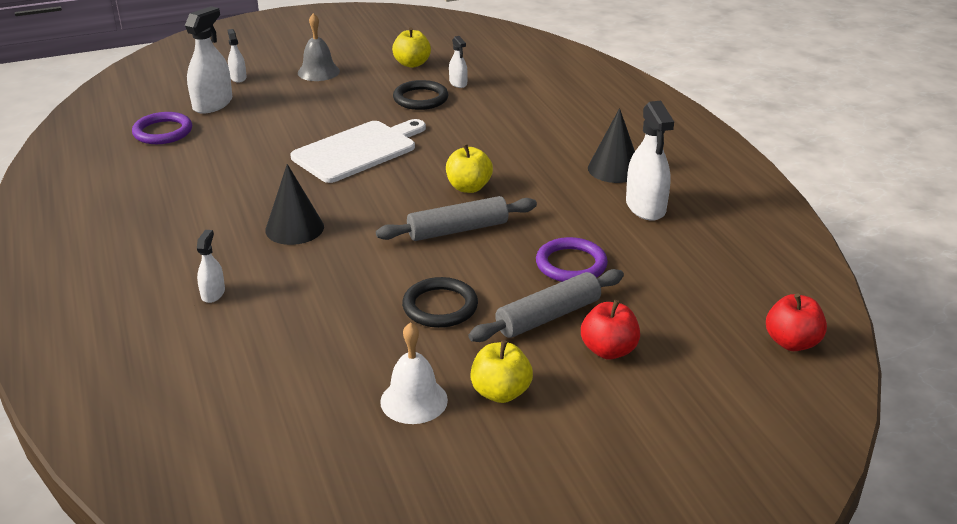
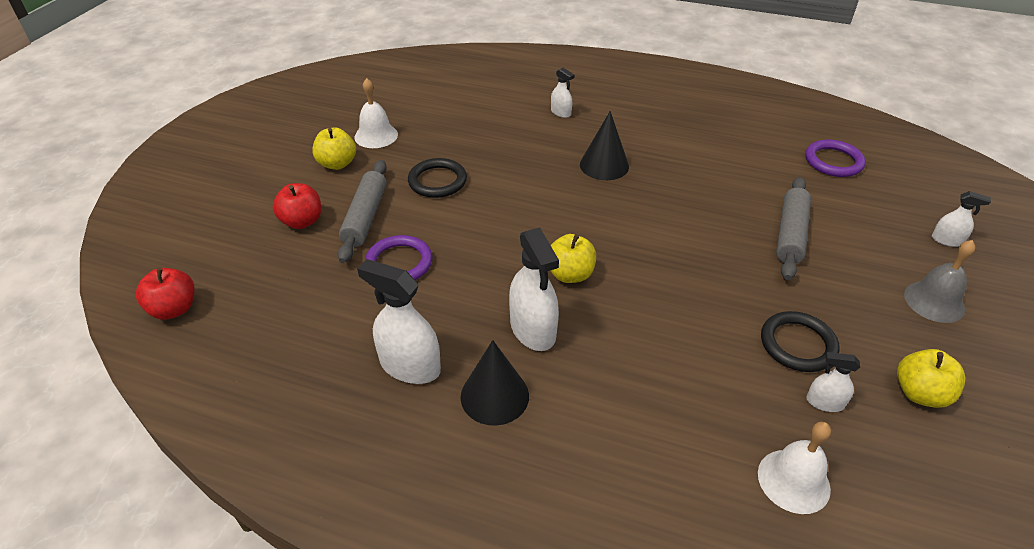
camera: 130 degrees right, 10 degrees up
(212, 104) = (881, 203): white spray bottle -> white spray bottle (533, 329)
(358, 150) = (704, 245): white cutting board -> none
(458, 230) = (513, 234): grey rolling pin -> grey rolling pin (790, 234)
(525, 79) = (793, 481): none -> white bell

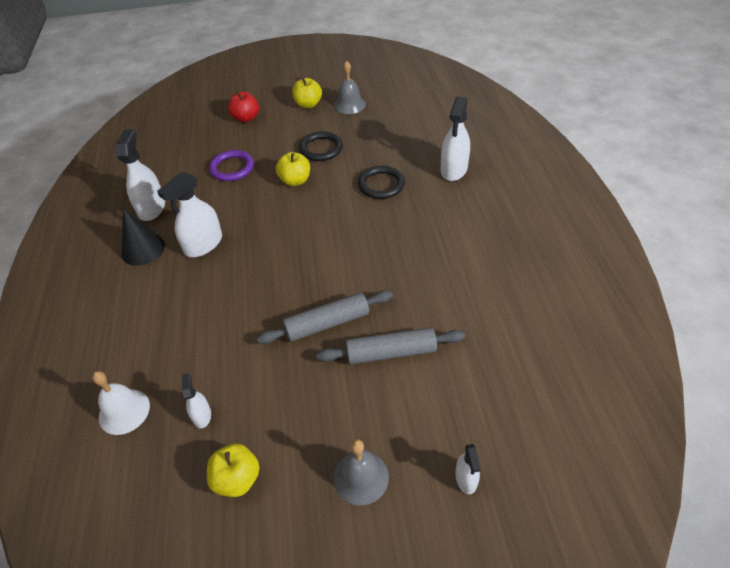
camera: 65 degrees right, 5 degrees up
(174, 309) = (156, 114): red apple -> none
(365, 217) = (265, 138): grey rolling pin -> grey rolling pin (327, 323)
(376, 135) = (349, 104): white bell -> grey bell
(561, 112) = (454, 169): white spray bottle -> white spray bottle, size x1.89
(570, 274) = (264, 242): yellow apple -> yellow apple (295, 180)
(604, 165) = (402, 216): black cone -> none
(798, 344) = (255, 386): black ring -> black ring (381, 185)
(833, 161) = (533, 361): purple ring -> none

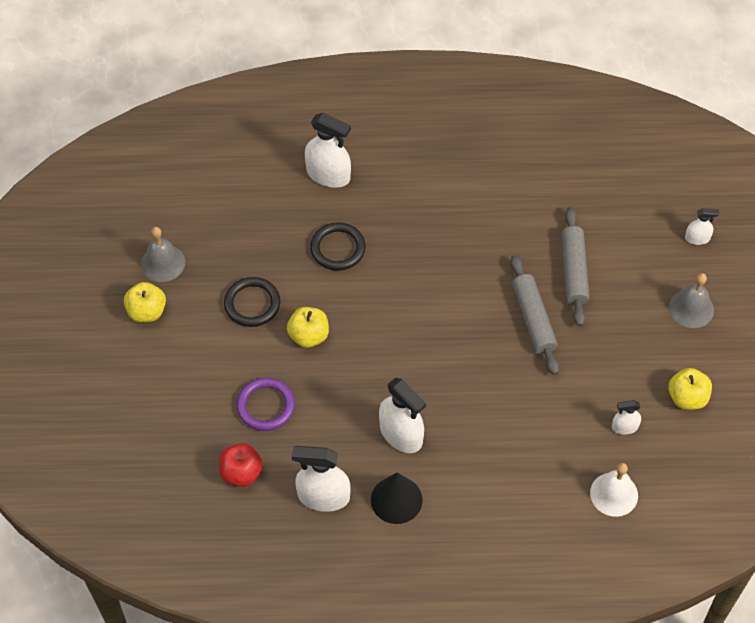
camera: 85 degrees left, 10 degrees up
(246, 118) = (156, 389): red apple -> red apple (241, 473)

